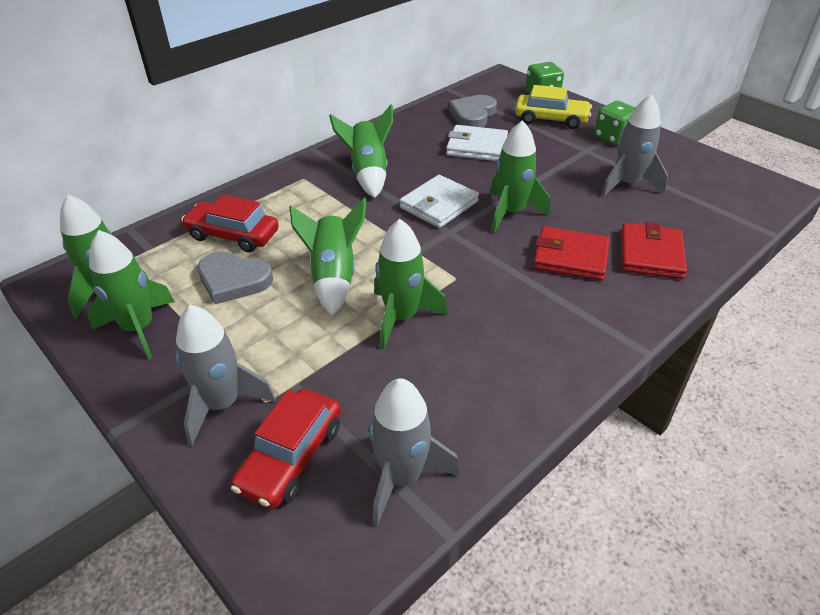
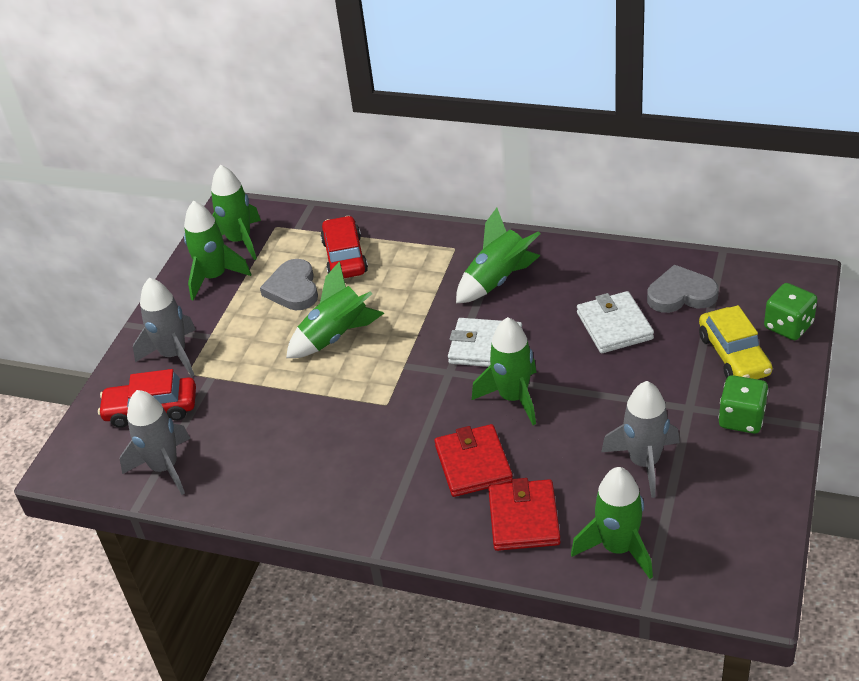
camera: 65 degrees right, 0 degrees up
(401, 317) = (315, 396): green rocket -> green rocket (617, 548)
(650, 254) = (524, 518): red wallet -> red wallet turned 75 degrees counterclockwise

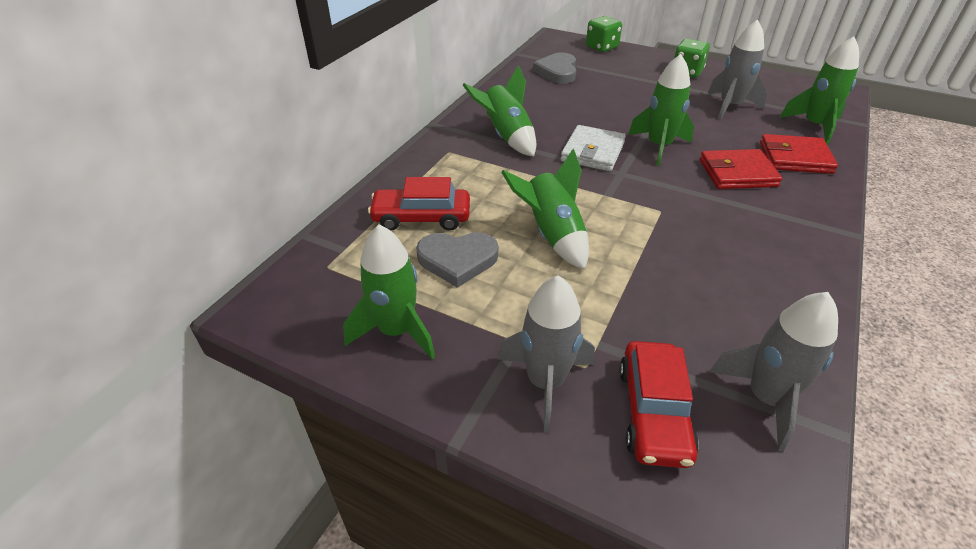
camera: 85 degrees left, 0 degrees up
(240, 241) = (333, 302): green rocket -> none
(614, 326) = (583, 97): white wallet -> none
(733, 355) = (625, 65): yellow car -> none

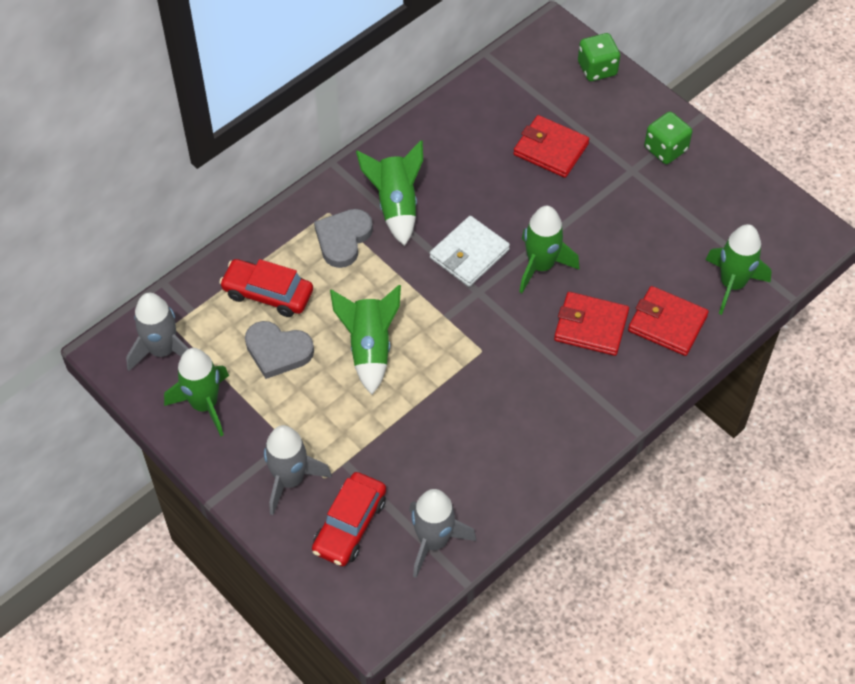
camera: 20 degrees right, 15 degrees up
(557, 71) = (512, 105): grey heart -> grey heart (343, 239)
(605, 86) = (550, 149): none -> red wallet
(730, 106) = (665, 225): grey rocket -> grey rocket (162, 350)

